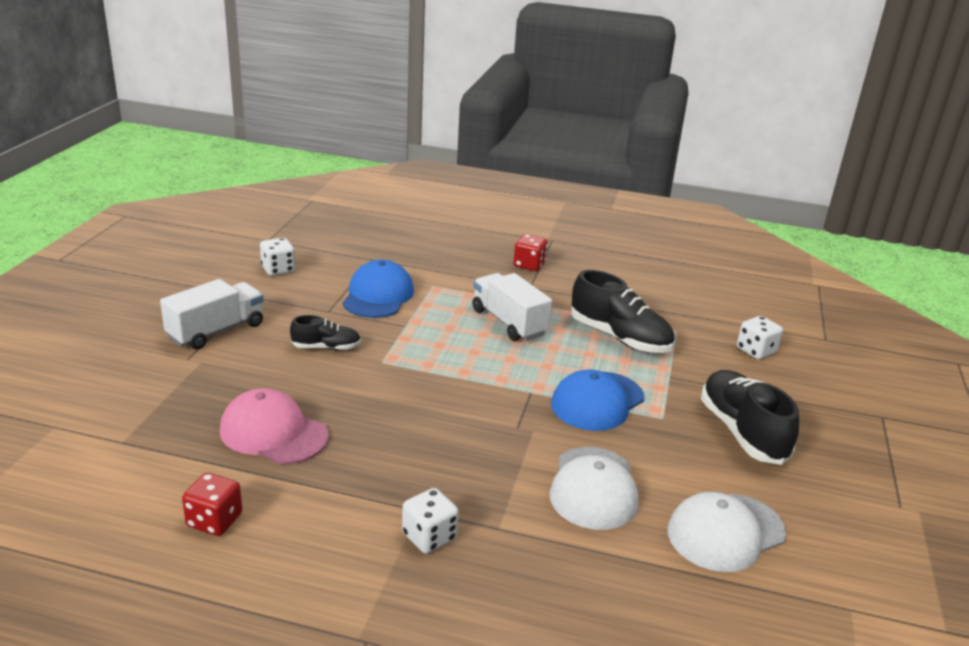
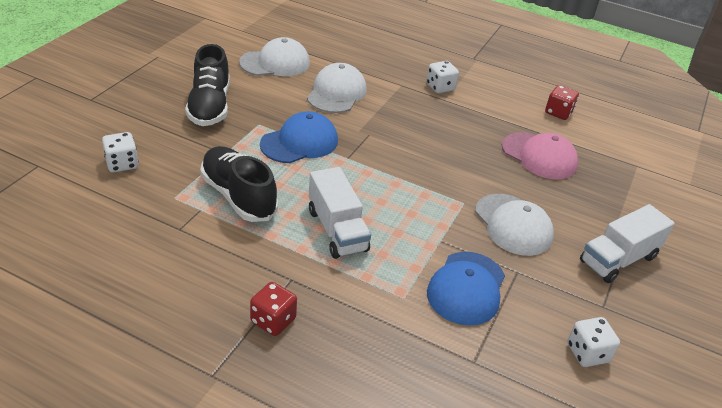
camera: 170 degrees left, 10 degrees up
(326, 347) = (513, 225): black shoe -> white cap

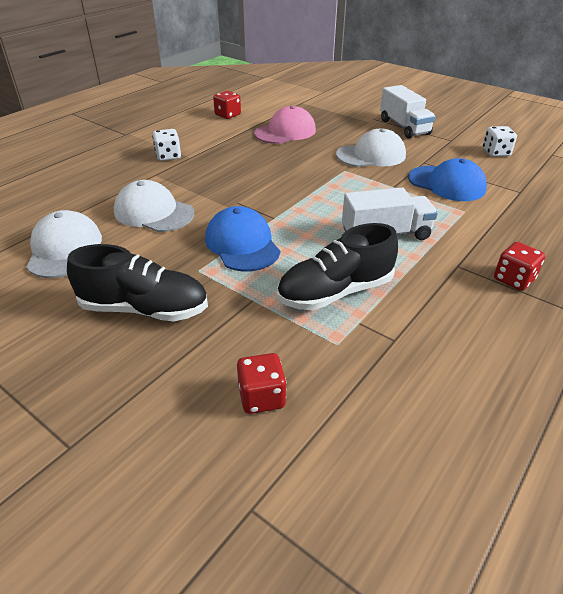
camera: 75 degrees left, 0 degrees up
(122, 164) = (261, 397): white dice -> red dice

